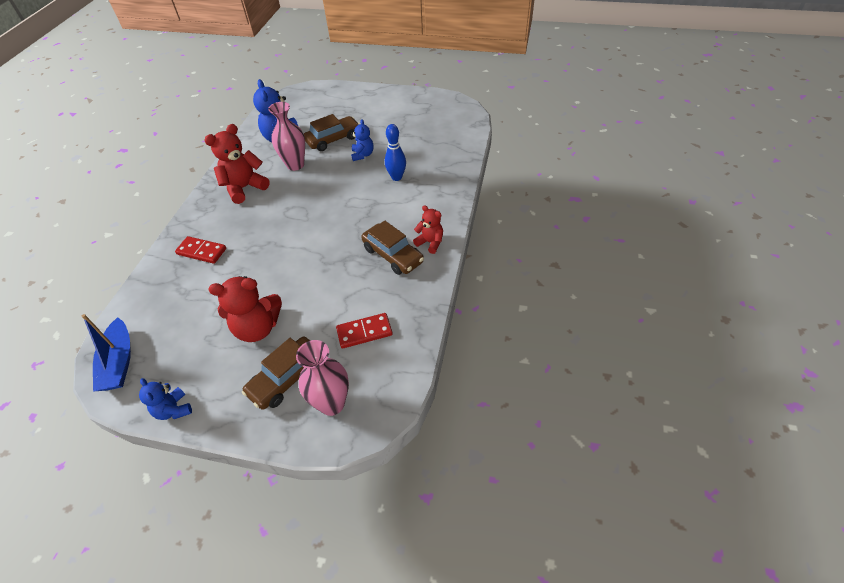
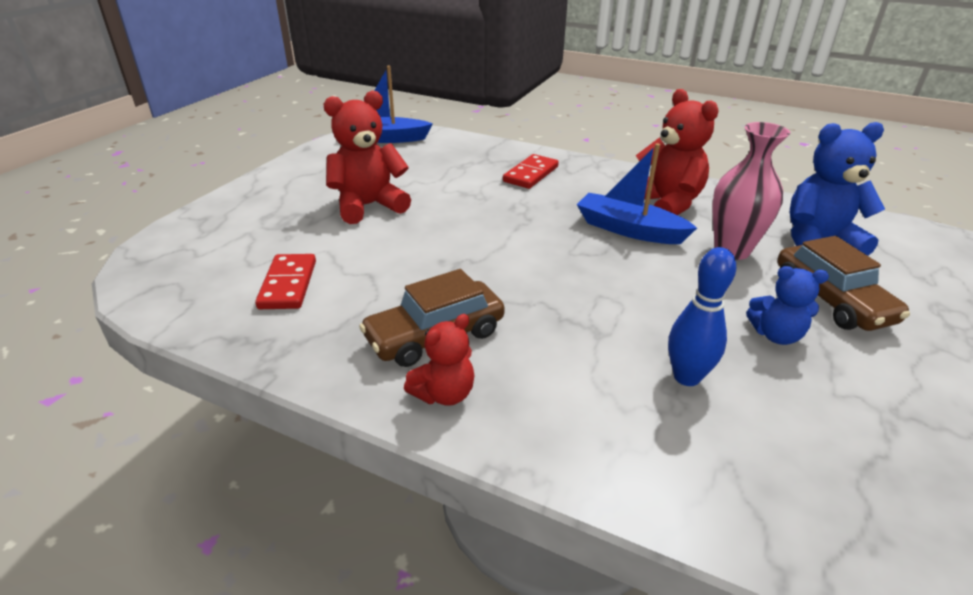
camera: 100 degrees right, 15 degrees down
(173, 409) = (299, 162): blue teddy bear -> none
(257, 328) = (368, 206): red teddy bear -> red teddy bear turned 60 degrees clockwise
(278, 200) = (629, 230): none -> blue boat
(286, 378) = (272, 221): brown car -> none
(332, 403) = (201, 248): pink vase -> none

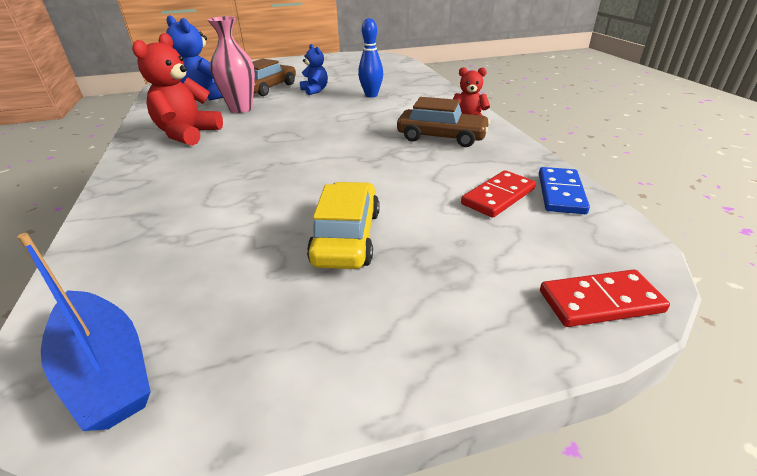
camera: 130 degrees left, 0 degrees up
(226, 318) = (560, 193): none -> blue domino
(368, 206) = (347, 237): red teddy bear -> yellow car
(531, 174) = (172, 194): red domino -> red domino (600, 301)
(629, 230) = (246, 133): blue boat -> none

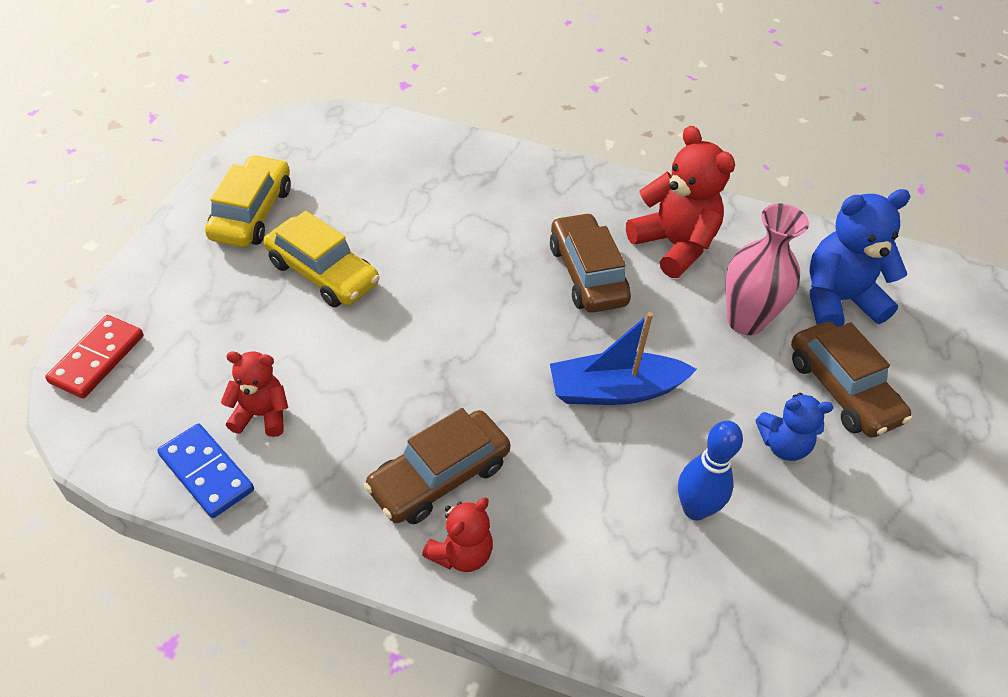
camera: 120 degrees right, 15 degrees up
(106, 370) = (314, 136): blue boat -> blue boat (614, 390)
(240, 148) = (587, 274): none -> brown car
(309, 330) = (252, 213): none -> yellow car
(498, 196) = (261, 415): red domino -> red teddy bear

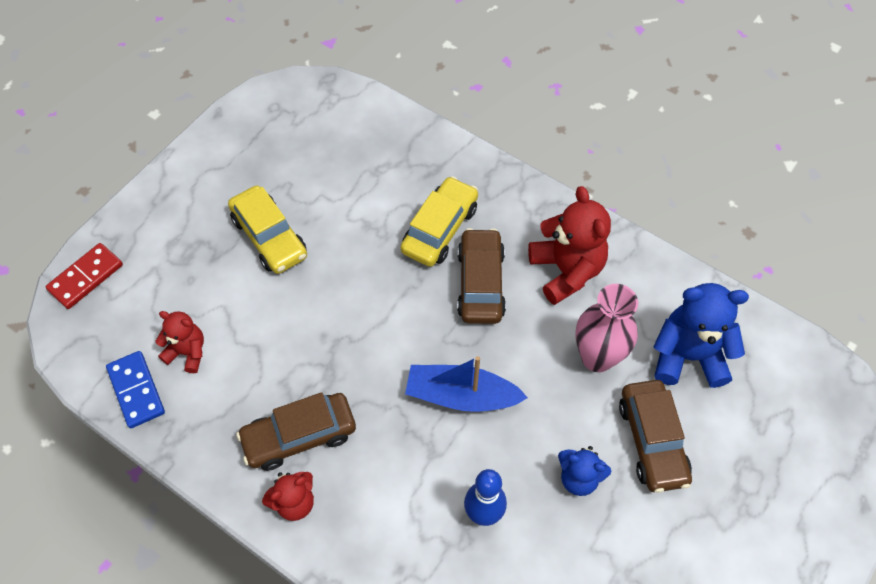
camera: 20 degrees right, 10 degrees up
(252, 213) = (232, 169): yellow car -> yellow car (440, 229)

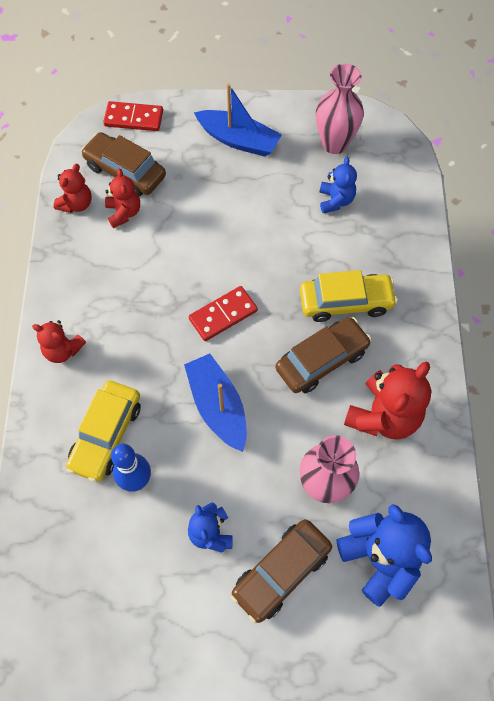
camera: 55 degrees right, 5 degrees up
(136, 390) = (76, 204): blue domino -> red teddy bear
(199, 204) = (239, 140): none -> blue boat
(269, 237) = (248, 198): yellow car -> yellow car (106, 435)
(275, 134) = (334, 144): none -> pink vase
(299, 436) = (112, 321): brown car -> brown car (125, 171)
(334, 171) = (335, 200): none -> blue teddy bear
(373, 334) = (223, 315): none -> red domino

